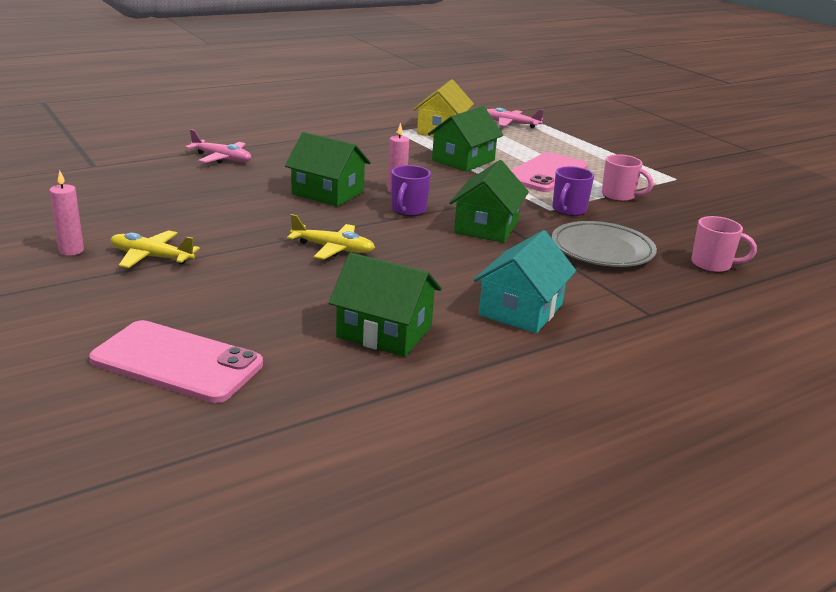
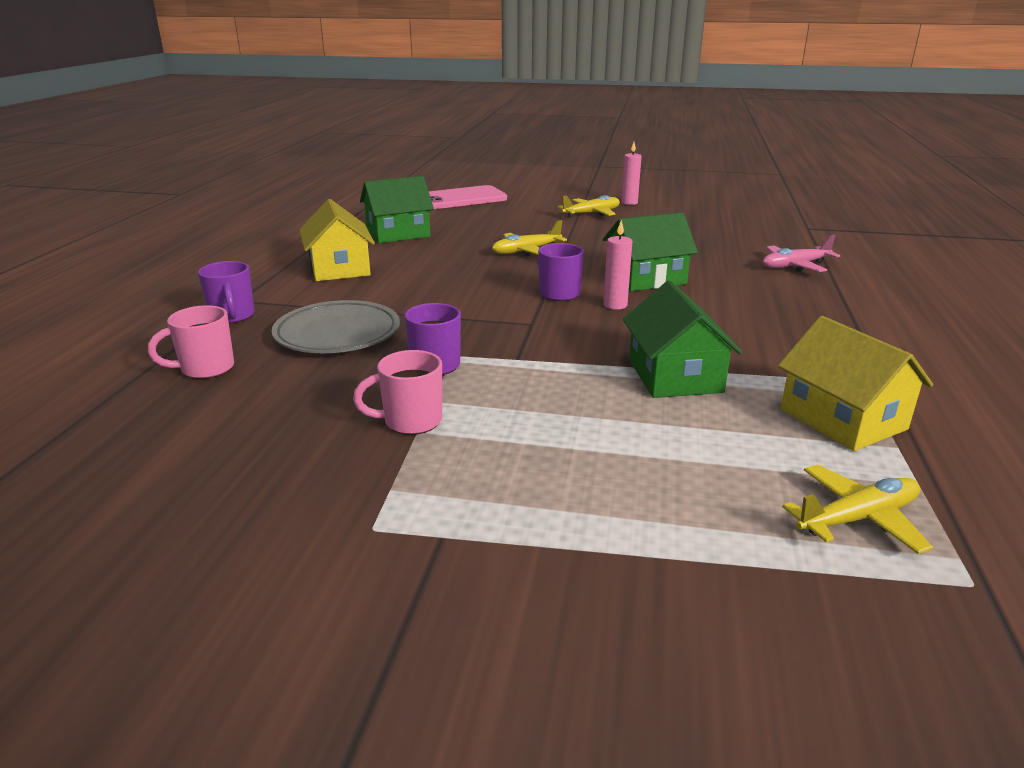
camera: 135 degrees right, 0 degrees up
(486, 227) = (470, 309): green house -> none
(511, 124) = (858, 519): pink plane -> yellow plane
(521, 310) = (339, 268): turquoise house -> yellow house
(546, 173) = (557, 411): pink phone -> none
(668, 299) = (232, 316): none -> purple mug

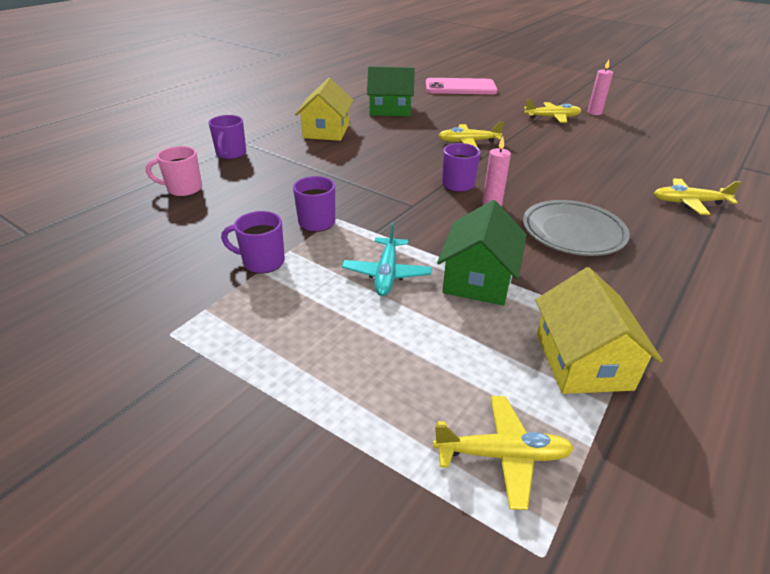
camera: 25 degrees right, 10 degrees up
(337, 334) = (279, 182): grey plate -> grey plate (573, 233)
(410, 421) = (262, 262): pink mug -> purple mug
(573, 395) = (386, 274): none -> turquoise plane
(646, 278) = (540, 186): green house -> none
(795, 266) = (688, 202): pink plane -> yellow plane

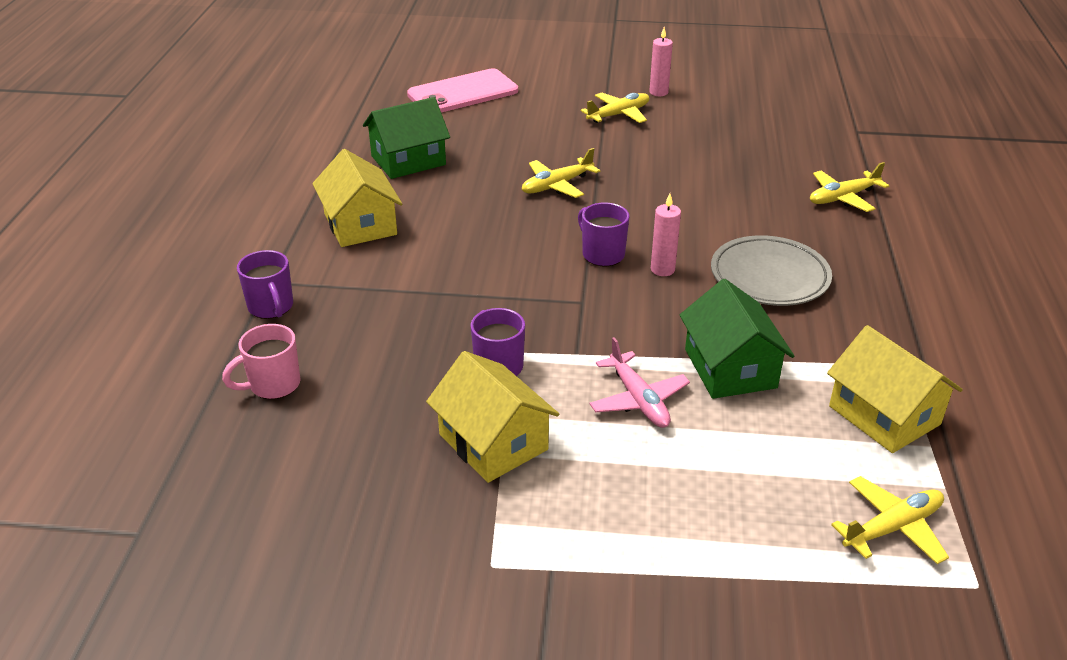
camera: 30 degrees left, 0 degrees up
(262, 262) = (493, 442): purple mug -> yellow house
(386, 274) = (638, 400): turquoise plane -> pink plane

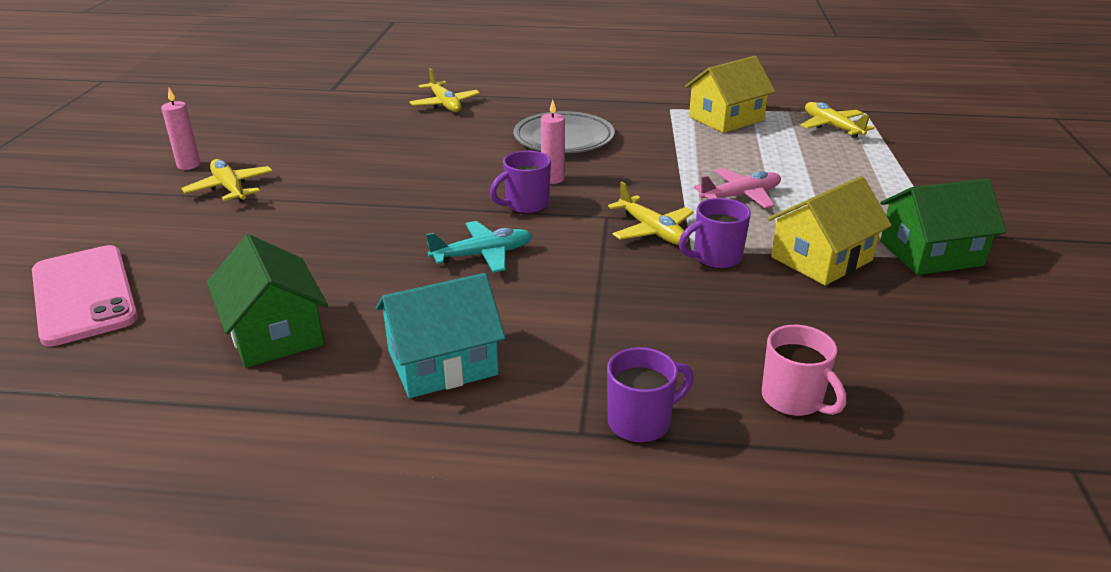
camera: 90 degrees left, 5 degrees down
(360, 224) = (442, 363): yellow house -> turquoise house
(508, 235) = (483, 255): none -> turquoise plane
(556, 185) = (382, 226): yellow plane -> yellow plane (652, 231)
(730, 368) = (689, 161): green house -> green house (931, 253)

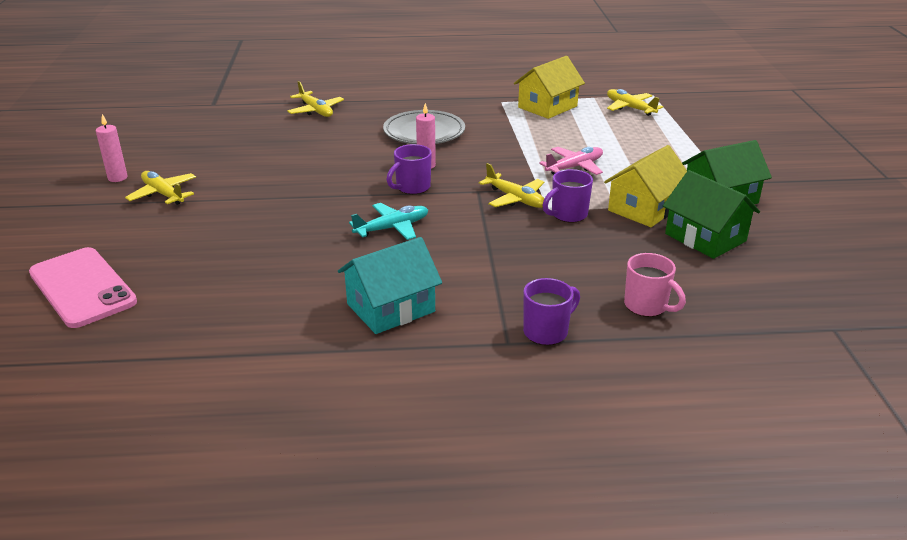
camera: 10 degrees left, 0 degrees up
(275, 333) = (253, 300): green house -> green house (705, 237)

